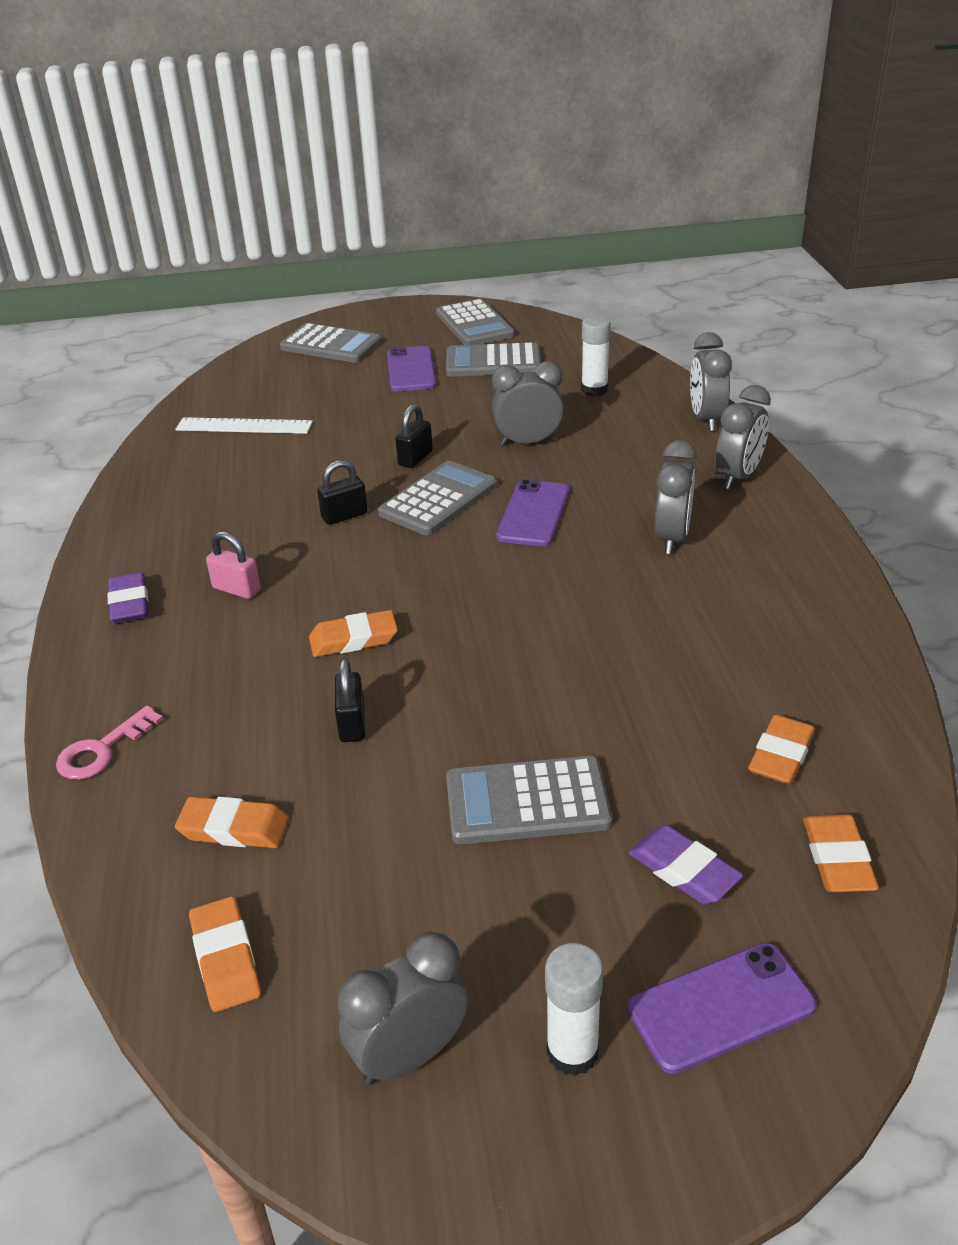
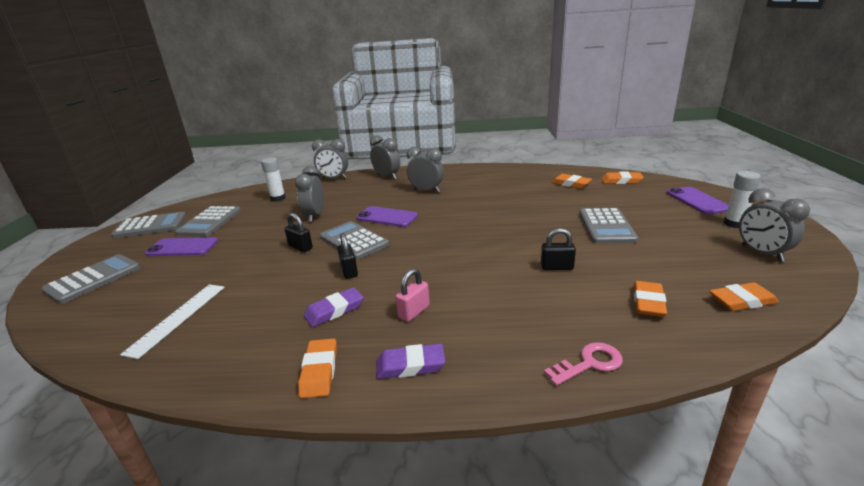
camera: 80 degrees left, 10 degrees down
(102, 750) = (589, 363): pink key -> pink key turned 75 degrees counterclockwise
(354, 639) = (482, 267): orange eraser -> orange eraser (319, 371)
(683, 870) = (635, 202): purple eraser -> purple eraser (334, 310)

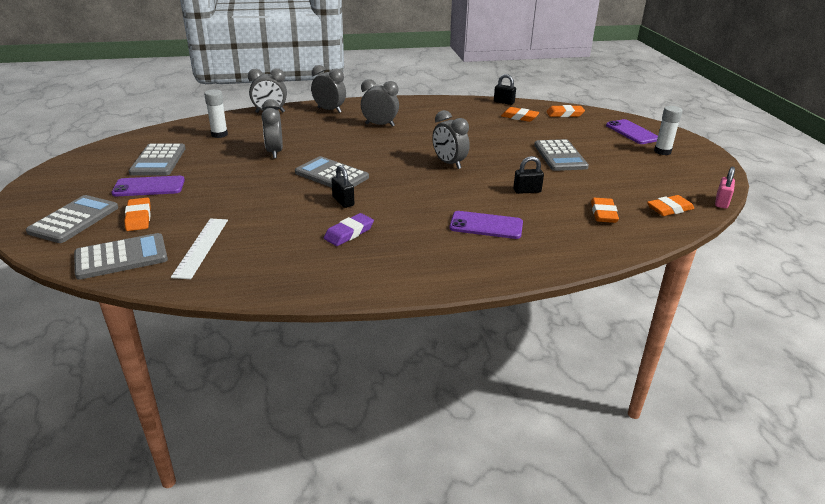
camera: 15 degrees left, 5 degrees up
(150, 226) = (89, 166): grey calculator -> grey calculator (121, 257)
(300, 247) = (280, 182): black padlock -> black padlock (504, 102)
(319, 371) = (363, 275): orange eraser -> orange eraser (138, 217)
(387, 217) = (352, 152): purple phone -> purple phone (486, 225)
(410, 365) = (435, 266): purple eraser -> none
(414, 311) = (420, 230): pink padlock -> pink padlock (721, 202)
(589, 363) = (568, 255): pink key -> none
(761, 253) = (683, 174): grey clock -> grey clock (449, 163)

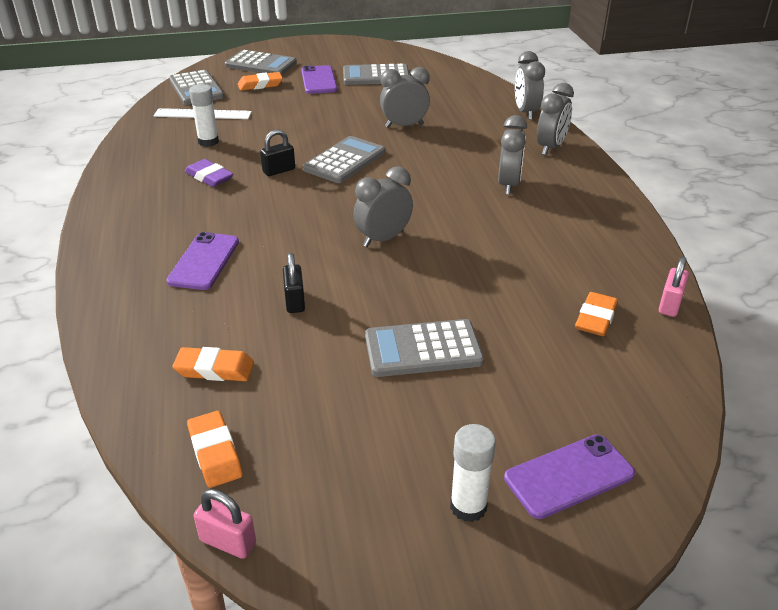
camera: 90 degrees right, 5 degrees up
(219, 134) = (447, 94): white glue stick -> white glue stick (208, 142)
(504, 102) = (670, 305): black padlock -> pink padlock
(565, 114) = (640, 382): orange eraser -> none

